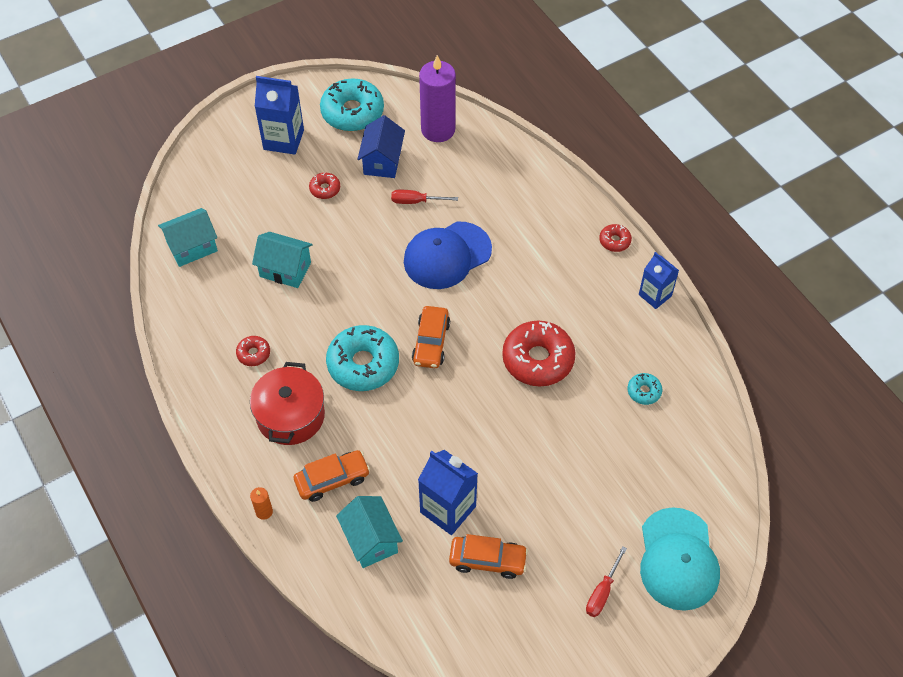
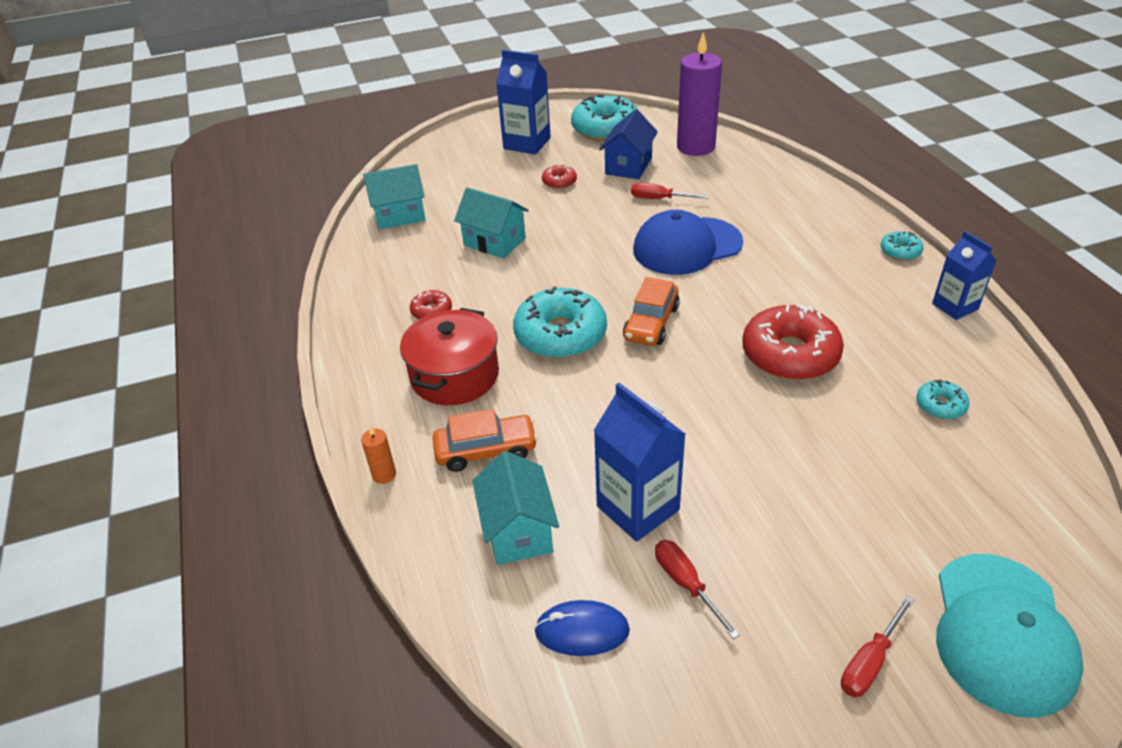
camera: 15 degrees right, 15 degrees down
(428, 604) = (582, 631): none -> blue mouse
(487, 560) = (686, 584): orange car -> red screwdriver
(614, 241) = (900, 251): red donut -> turquoise donut

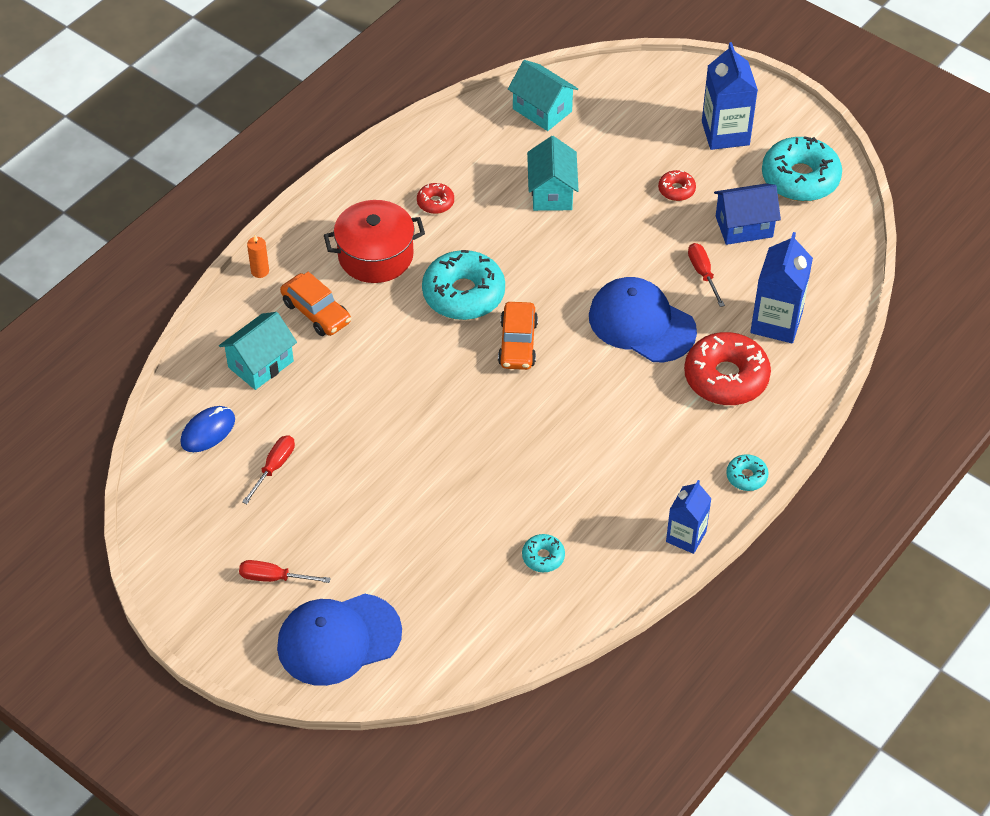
camera: 55 degrees right, 10 degrees up
(582, 631) = (208, 431): blue mouse -> blue mouse turned 75 degrees clockwise
(638, 508) = (320, 417): blue carton -> blue carton (776, 322)
(651, 323) = (518, 343): orange car -> orange car turned 75 degrees counterclockwise
(695, 147) = (820, 262): purple candle -> none
(790, 354) = (540, 445): red donut -> red donut (726, 377)
(1002, 633) = (338, 639): turquoise cap -> blue cap

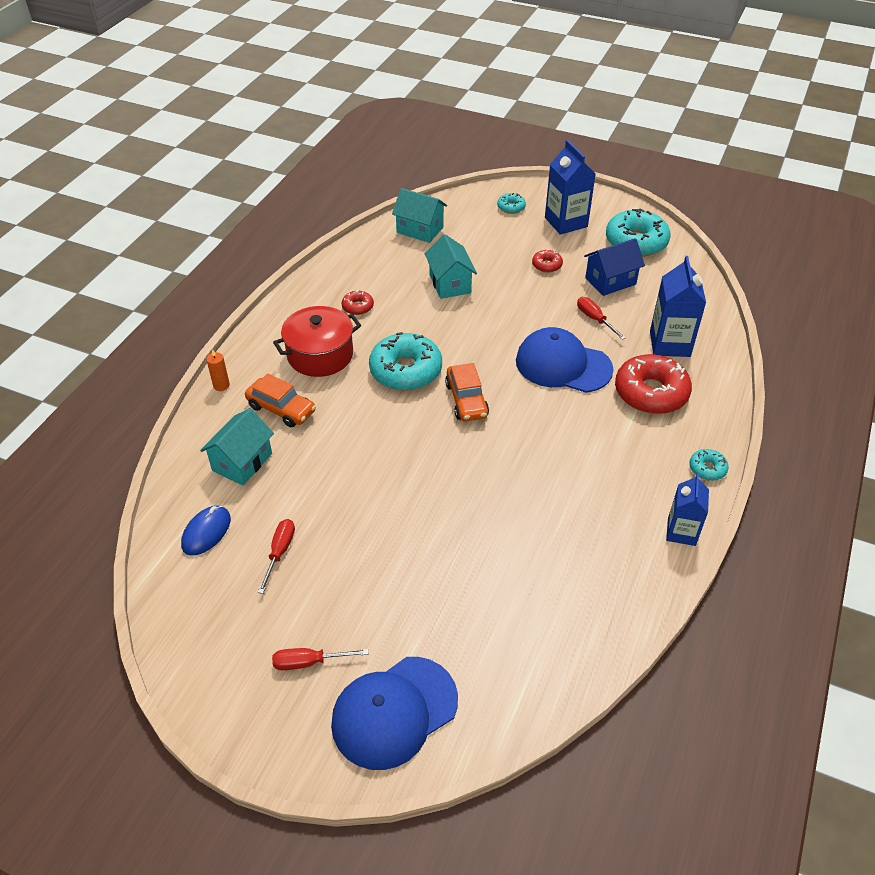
camera: 15 degrees left, 5 degrees down
(543, 557) = (562, 580): turquoise donut -> turquoise donut (511, 207)

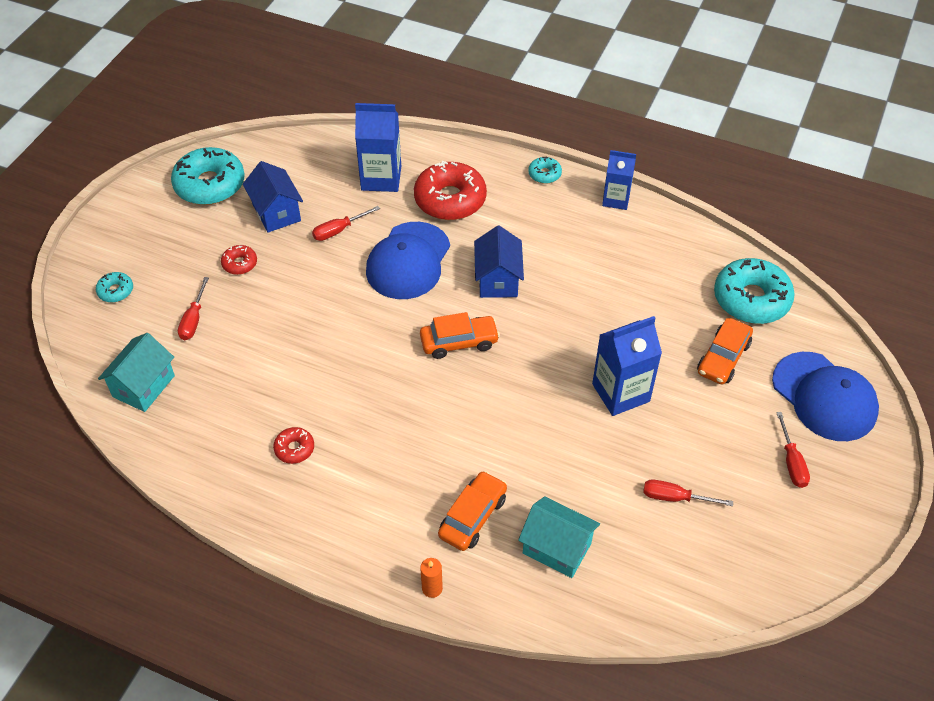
camera: 90 degrees left, 5 degrees up
(206, 532) = (658, 570): blue mouse -> none
(320, 355) = (381, 483): red pot -> none
(406, 370) = (412, 396): turquoise donut -> turquoise donut (751, 299)
(450, 283) = (261, 355): turquoise house -> none
(450, 614) = (723, 358): none -> orange car
(484, 247) = (194, 320): none -> red screwdriver
(546, 428) = (498, 279): none -> blue house
(566, 222) = (159, 241): blue carton -> blue carton (620, 393)

